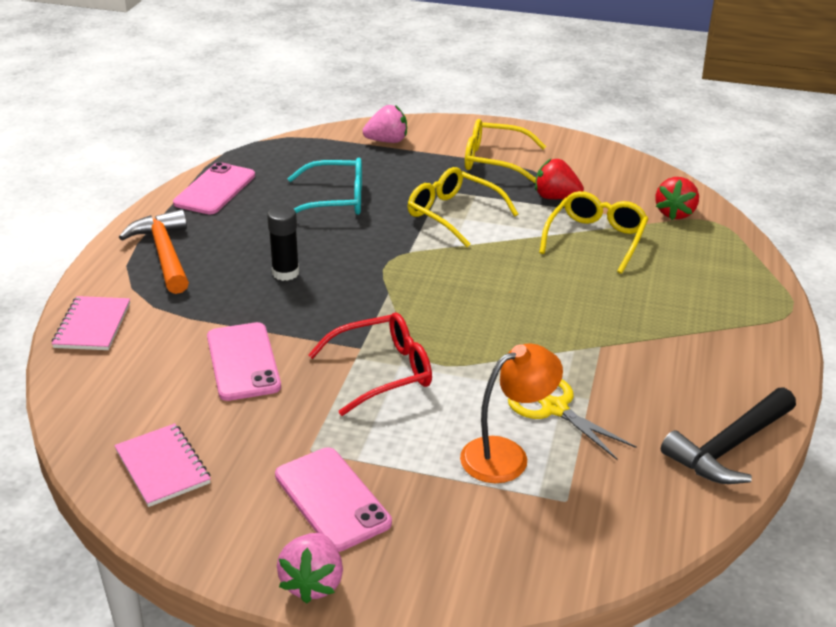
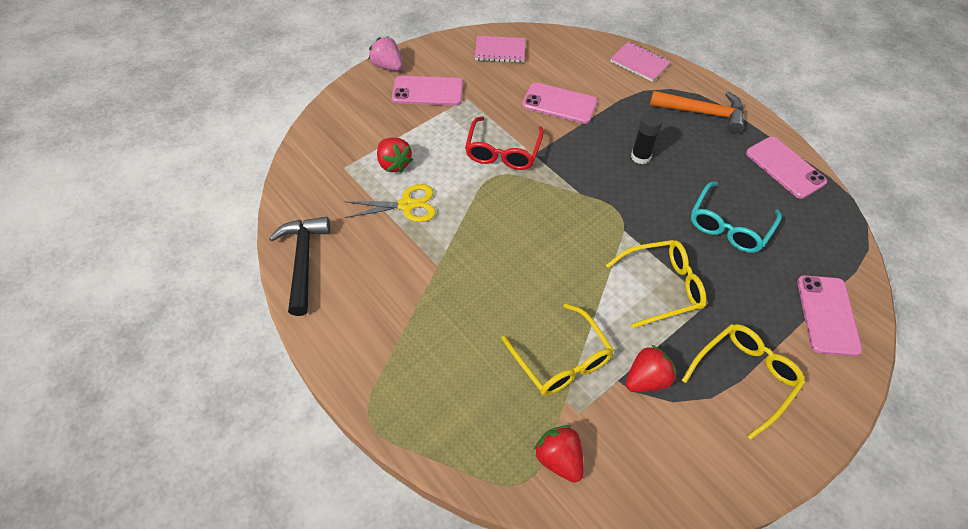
camera: 125 degrees right, 20 degrees up
(387, 141) = (827, 315): pink strawberry -> pink phone
(506, 455) = (394, 164): orange lamp -> red strawberry

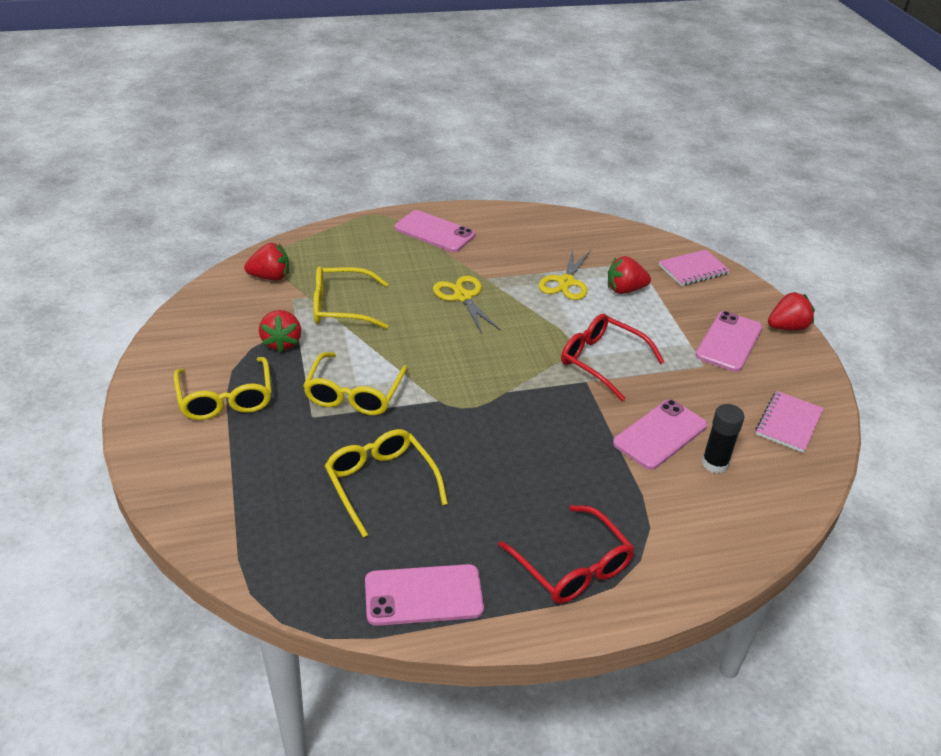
camera: 115 degrees right, 15 degrees down
(303, 261) = (539, 220): black hammer -> none
(387, 66) = (787, 327): pink strawberry -> red strawberry
(479, 270) = (463, 297): none -> yellow scissors
(639, 63) = (711, 552): pink notebook -> pink notebook (693, 269)
(640, 156) = (530, 463): black glue stick -> black glue stick (714, 463)
(703, 113) = (572, 566): orange hammer -> red glasses
(729, 226) = (381, 483): turquoise glasses -> yellow glasses
(827, 315) = (219, 494): pink phone -> pink phone (434, 232)

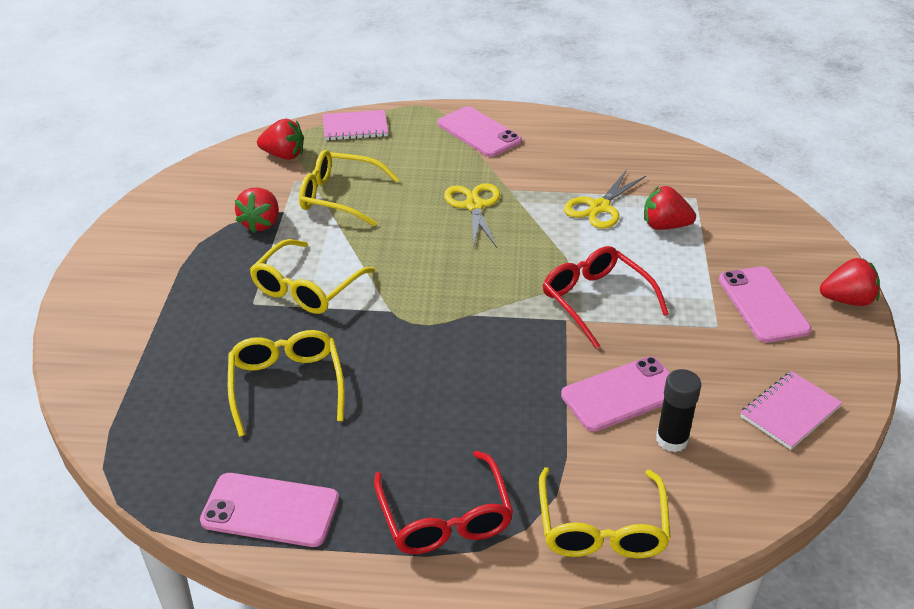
camera: 20 degrees right, 0 degrees up
(225, 398) = (178, 270): yellow glasses -> yellow glasses (602, 527)
(693, 269) = (761, 215): pink notebook -> pink notebook (355, 127)
(729, 342) = (763, 305): pink phone -> pink phone turned 60 degrees counterclockwise

